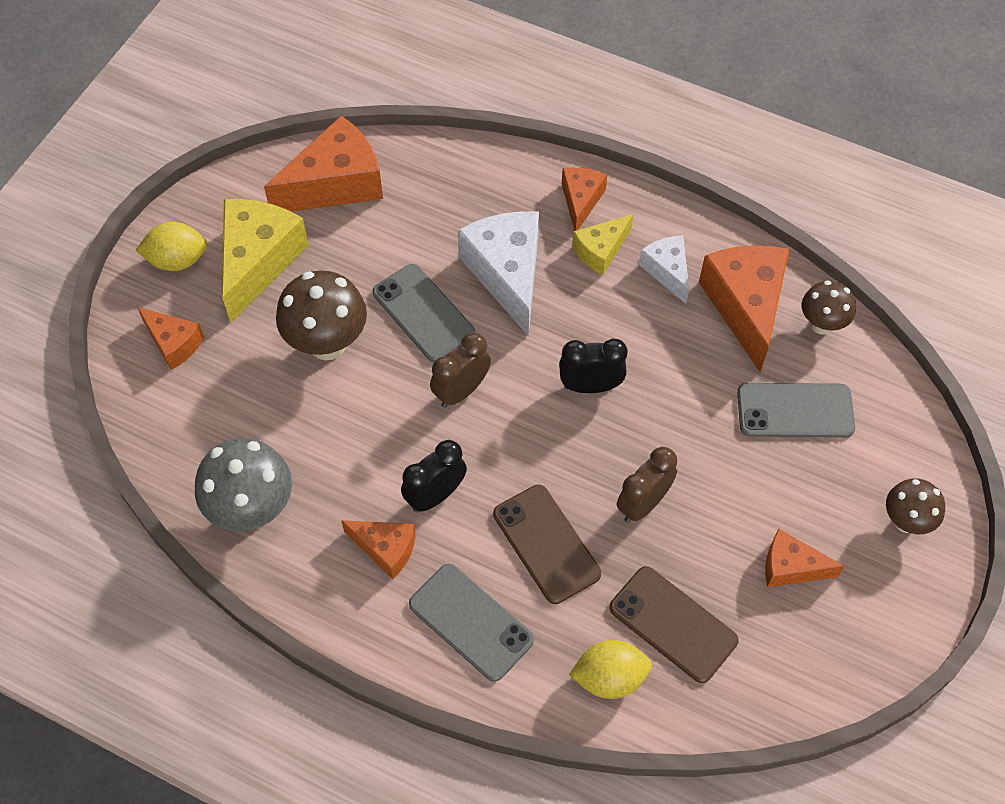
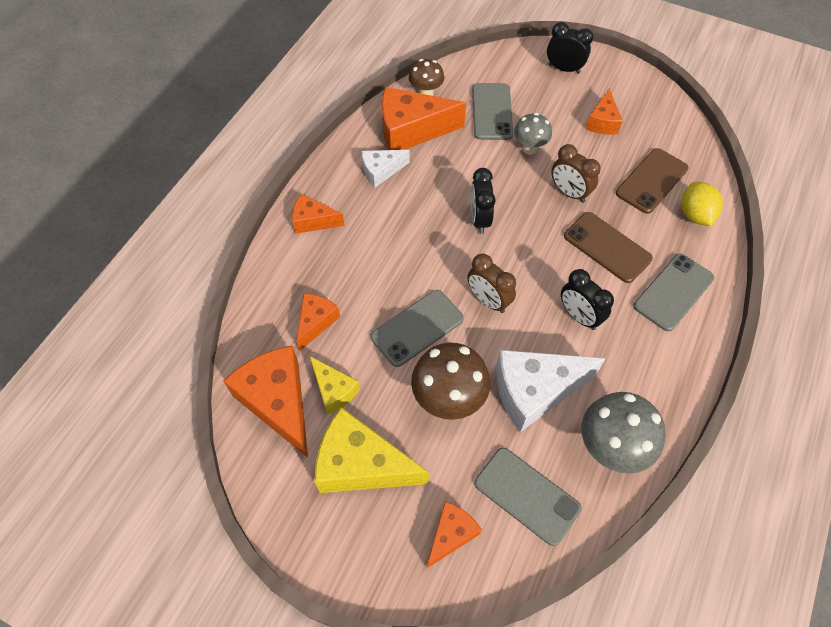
camera: 90 degrees left, 0 degrees up
(177, 260) = (357, 542): yellow lemon -> none
(206, 418) = (527, 495): none -> grey phone
(385, 549) = (627, 348): orange cheese -> orange cheese (316, 322)
(507, 274) = (380, 270): white cheese -> white cheese (534, 391)
(546, 544) = (607, 247): brown phone -> brown phone turned 75 degrees clockwise
(600, 251) = (361, 210): yellow cheese -> yellow cheese (334, 390)
(725, 457) = (529, 148): none -> grey mushroom
(905, 521) = (564, 69): brown mushroom -> black clock

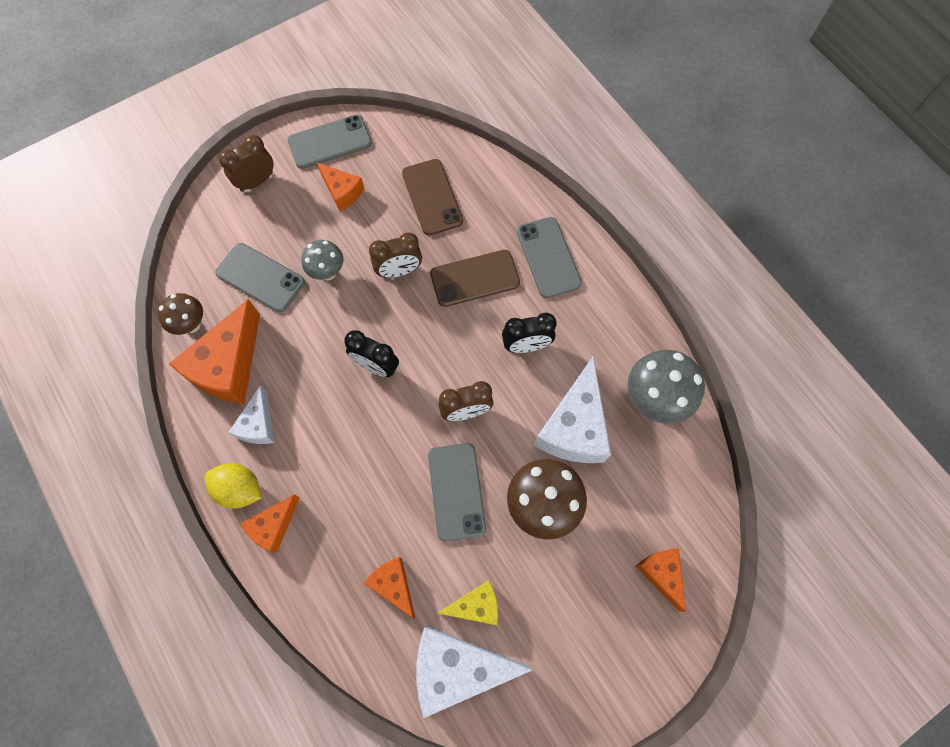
camera: 60 degrees left, 10 degrees up
(278, 402) = (458, 666): orange cheese -> white cheese
(361, 464) = (561, 618): yellow cheese -> none
(527, 495) = (659, 491): grey phone -> grey phone (330, 142)
(564, 69) = (256, 181): black clock -> brown clock
(695, 215) = (487, 189): yellow lemon -> yellow lemon (240, 489)

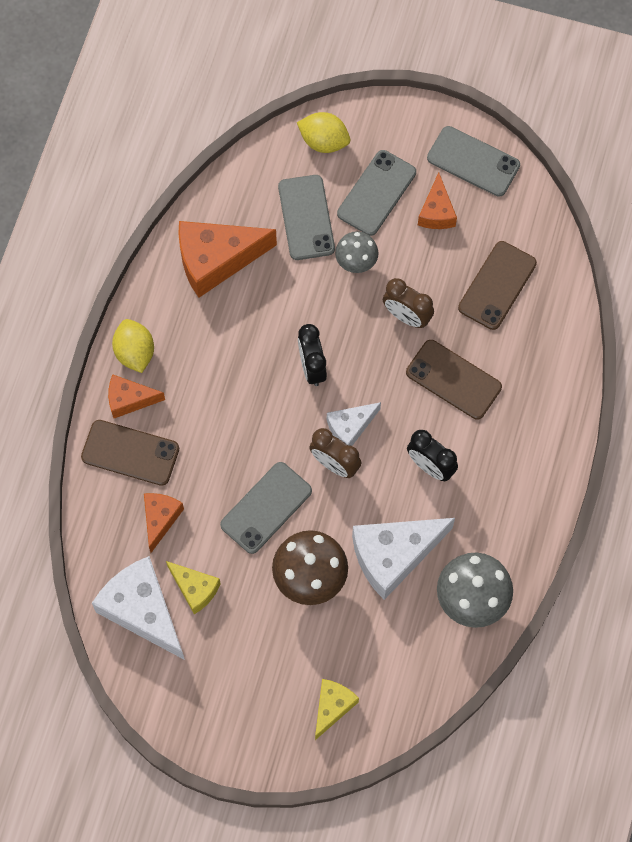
camera: 50 degrees right, 0 degrees up
(191, 325) = (224, 203): brown mushroom -> none
(217, 220) = (324, 141): none -> yellow lemon
(256, 181) = (384, 139): brown clock -> none
(258, 425) = (191, 322): white cheese -> white cheese (350, 427)
(317, 563) = (130, 453): none -> brown phone
(548, 257) = (526, 422): grey phone -> grey phone (376, 193)
(661, 574) = (332, 707): orange cheese -> yellow cheese

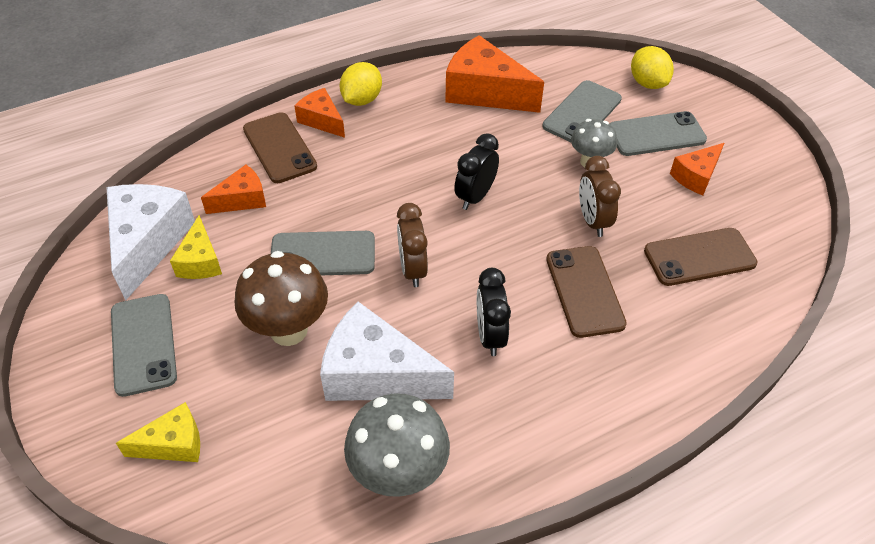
camera: 45 degrees right, 20 degrees down
(350, 427) = (456, 255): white cheese -> none
(473, 161) = (764, 168): grey phone -> grey phone (143, 344)

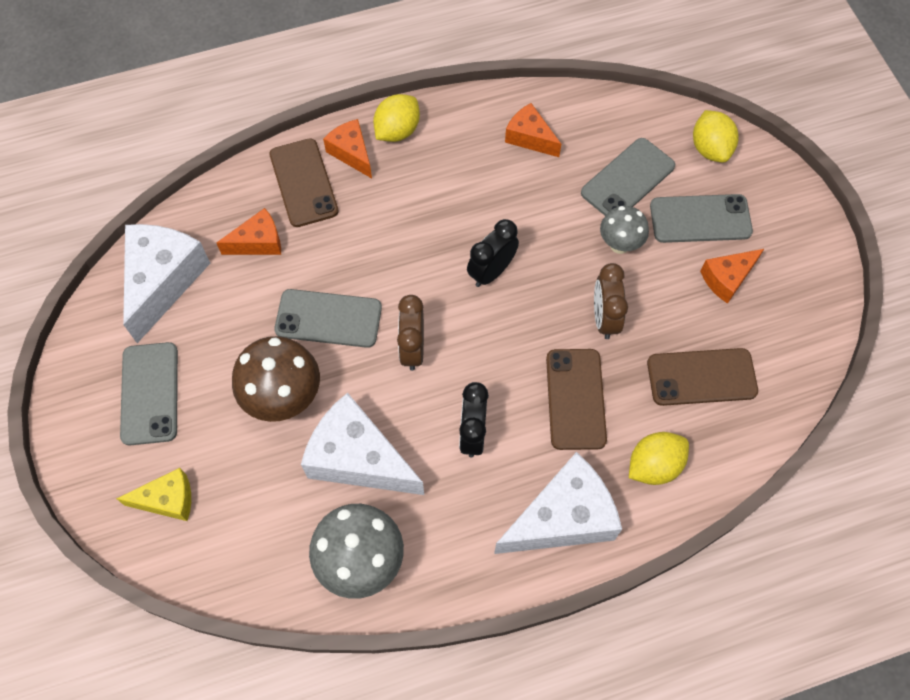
camera: 10 degrees right, 15 degrees up
(200, 261) = (210, 309): yellow cheese -> none
(485, 92) = (530, 137): orange cheese -> orange cheese, size x0.56
(602, 399) = (563, 518): none -> white cheese
(679, 338) = (654, 465): none -> yellow lemon

